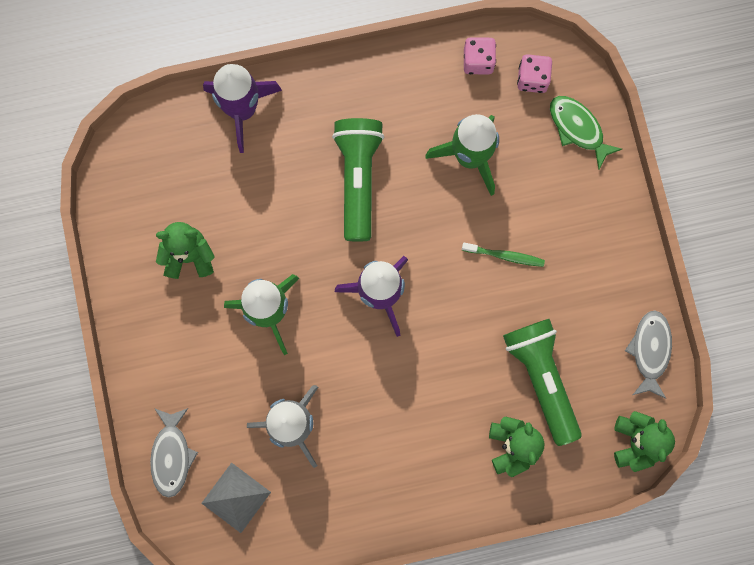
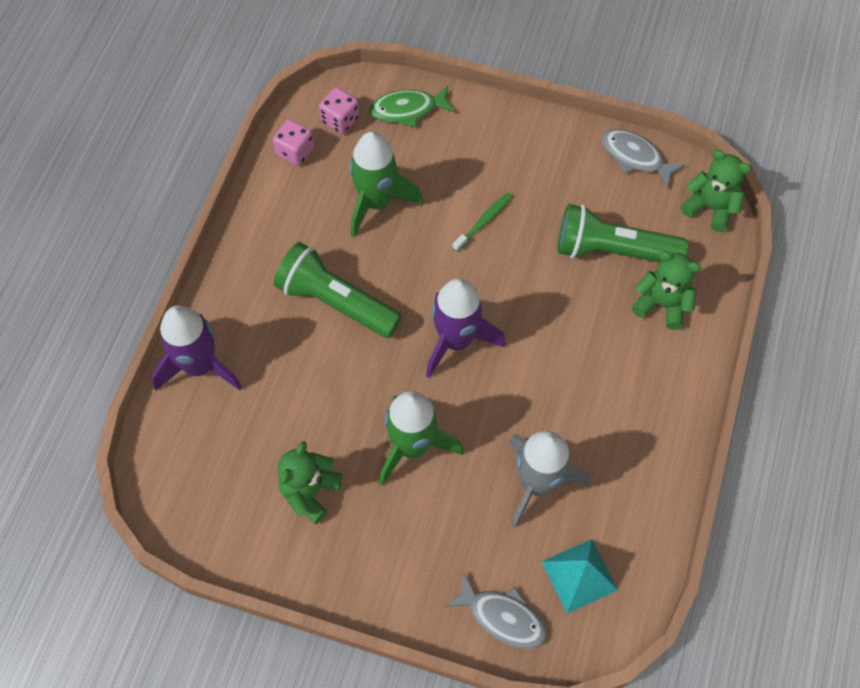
camera: 60 degrees left, 15 degrees down
(236, 497) = (579, 575): grey pyramid -> turquoise pyramid

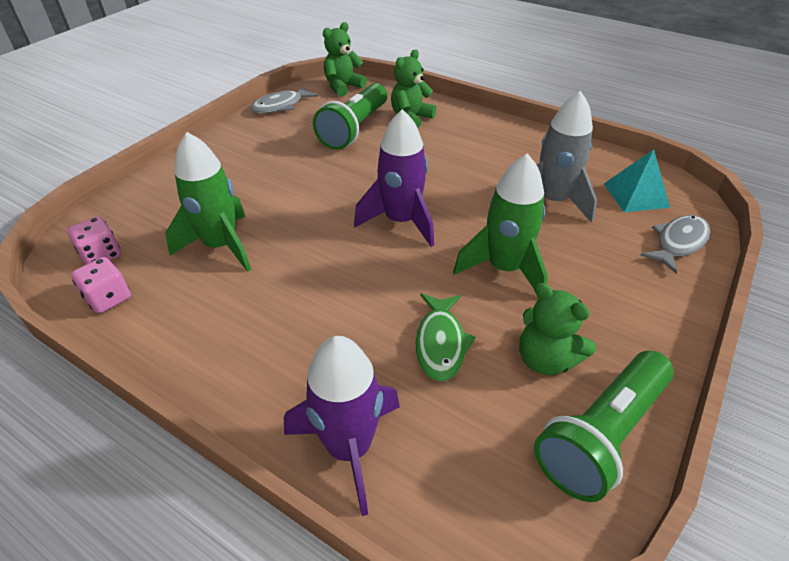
camera: 75 degrees left, 20 degrees down
(335, 301) = (320, 297): green flashlight -> green flashlight (601, 435)
(407, 110) = (133, 207): green fish -> green fish (440, 343)
(484, 221) = (288, 184): green toothbrush -> none

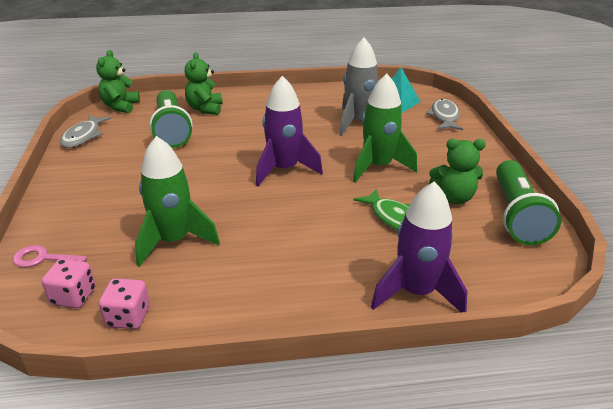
camera: 40 degrees left, 10 degrees down
(124, 209) = (43, 259): none -> pink key

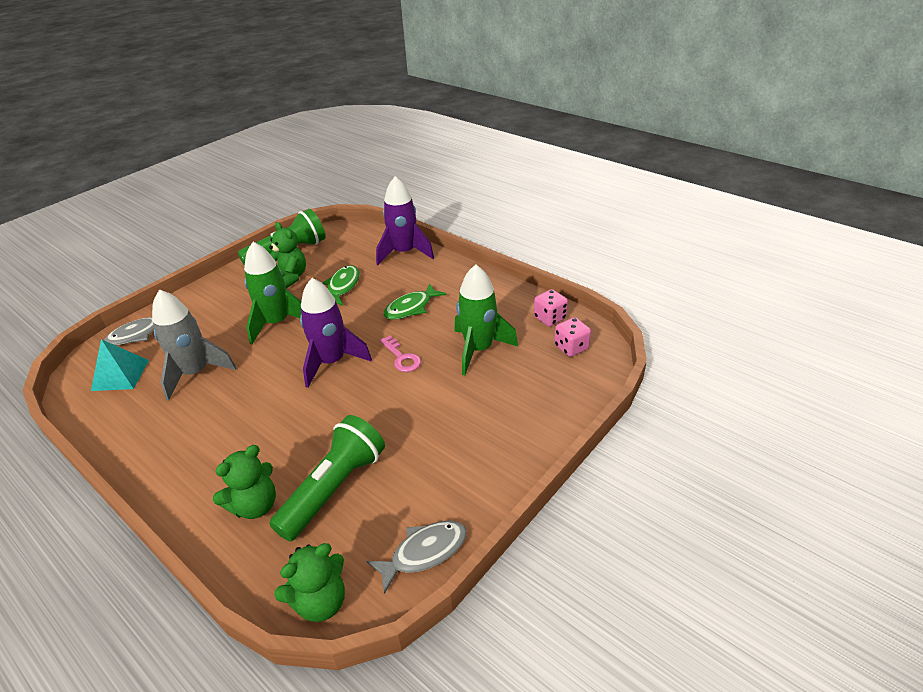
camera: 130 degrees left, 5 degrees up
(43, 259) = (573, 388): pink key -> pink key (402, 358)
(295, 239) = (411, 308): none -> green fish

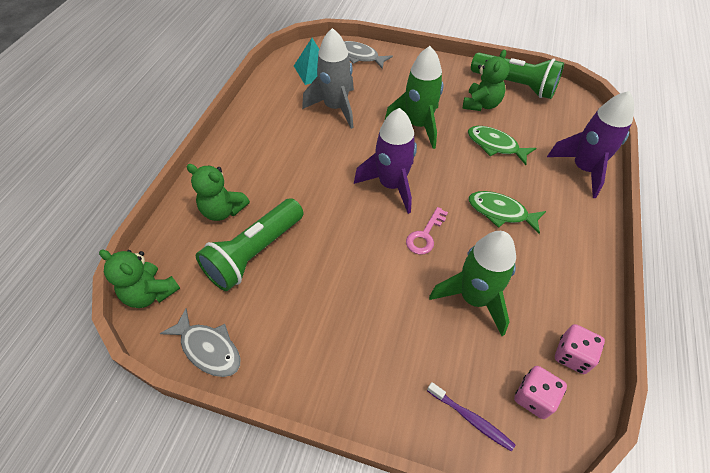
camera: 65 degrees right, 15 degrees up
(334, 488) = (254, 253): green flashlight -> green flashlight turned 120 degrees clockwise
(342, 286) = (495, 145): green fish -> green fish turned 135 degrees counterclockwise
(573, 385) = (471, 419): none -> purple toothbrush

